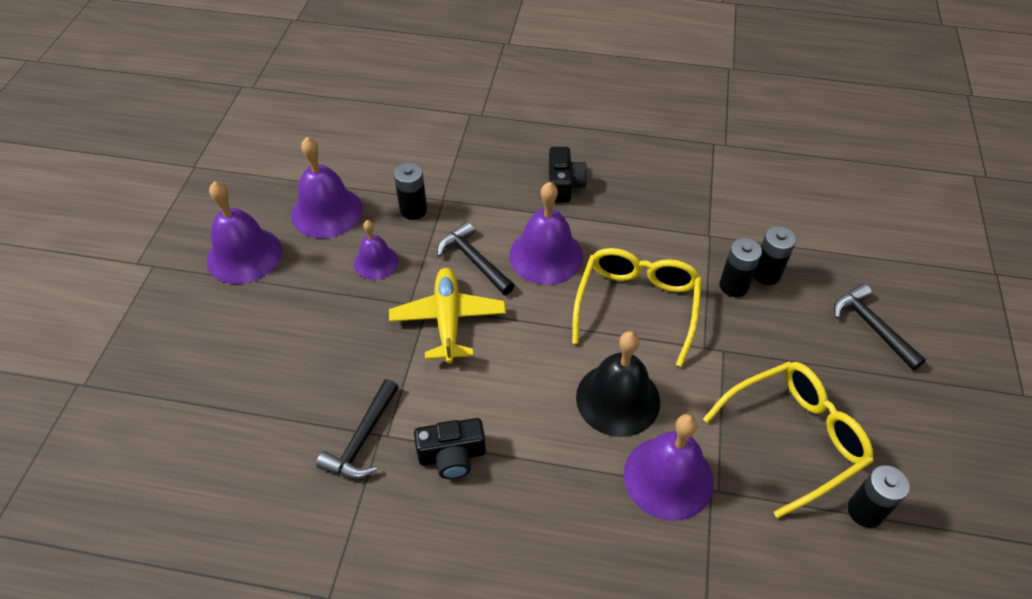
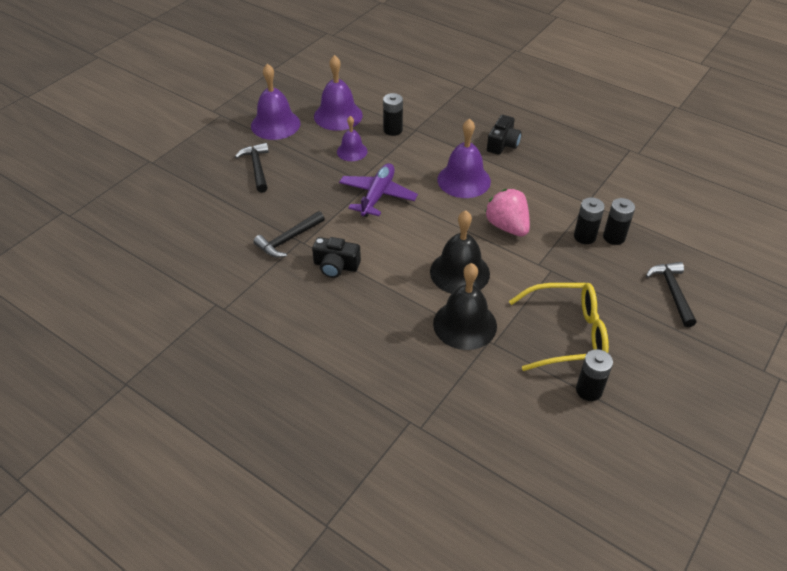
camera: 25 degrees right, 5 degrees down
(448, 320) = (377, 196): yellow plane -> purple plane
(474, 260) = (414, 169): black hammer -> black hammer (257, 168)
(637, 306) = (507, 226): yellow glasses -> pink strawberry
(668, 477) = (465, 324): purple bell -> black bell

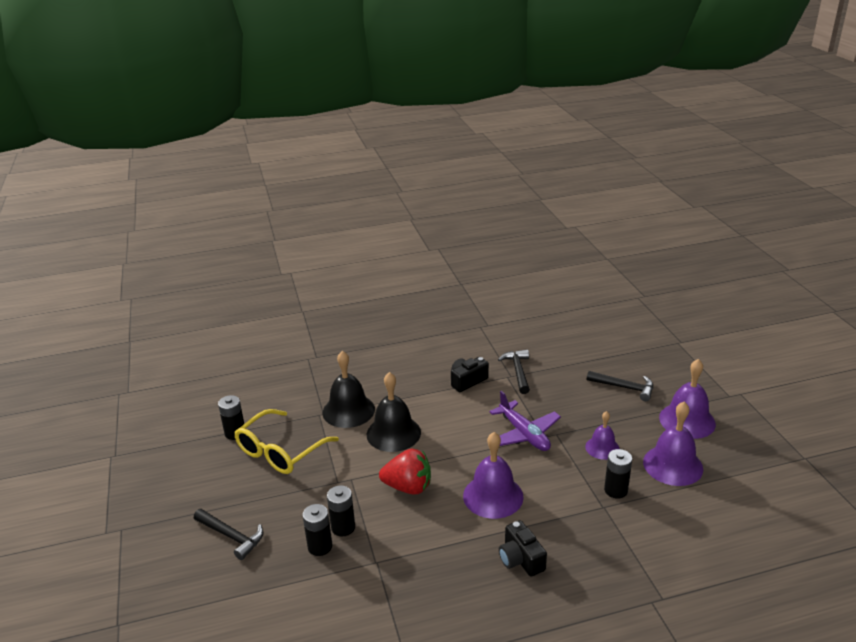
camera: 130 degrees right, 15 degrees down
(507, 226) = (408, 487): pink strawberry -> red strawberry

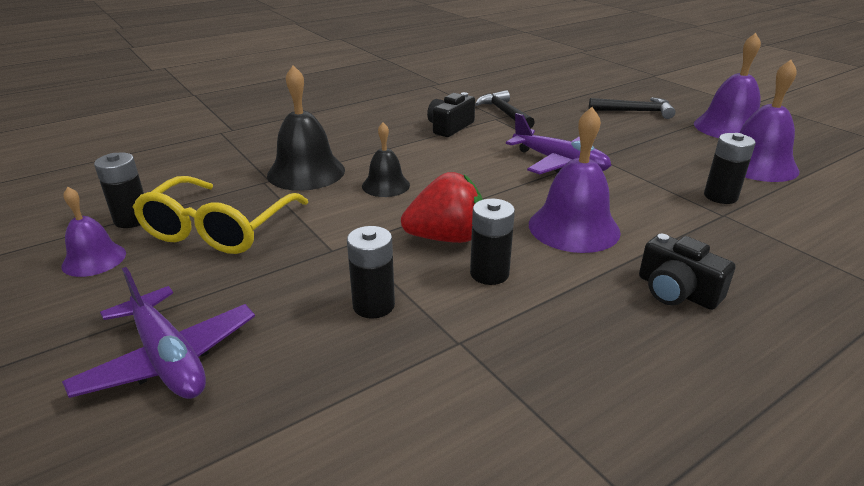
camera: 20 degrees left, 0 degrees up
(231, 536) = (168, 359): black hammer -> purple plane
(320, 546) = (347, 340): black battery -> black battery (489, 273)
(393, 433) = (385, 185): black bell -> black bell, size x0.60
(602, 448) = (663, 161): purple bell -> purple bell (94, 259)

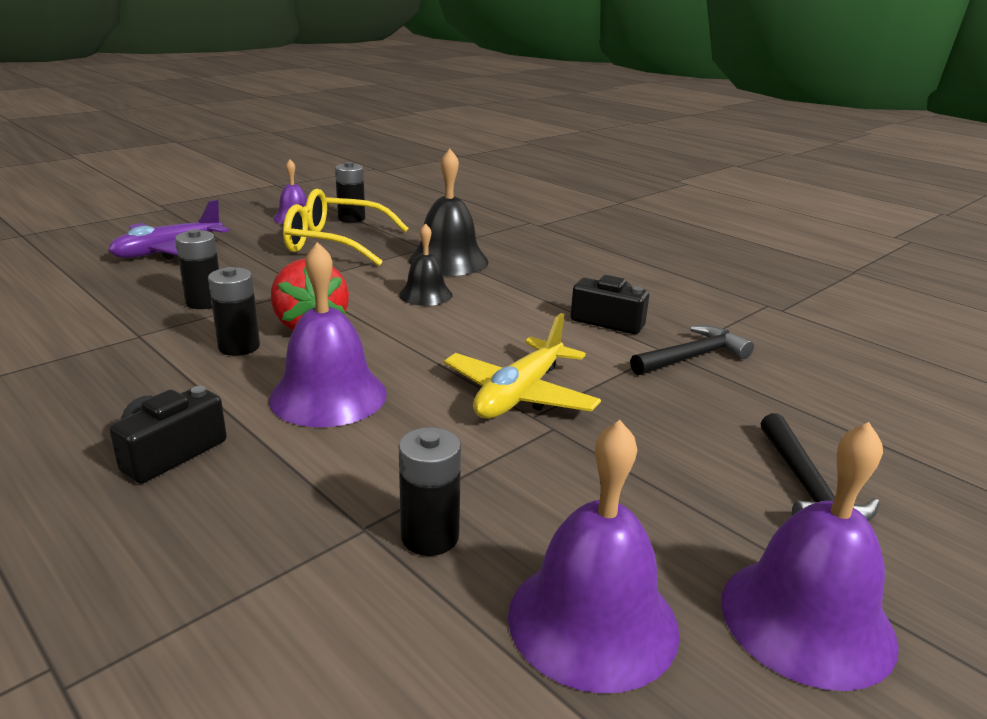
camera: 80 degrees right, 5 degrees down
(559, 162) = (520, 394): purple plane -> yellow plane

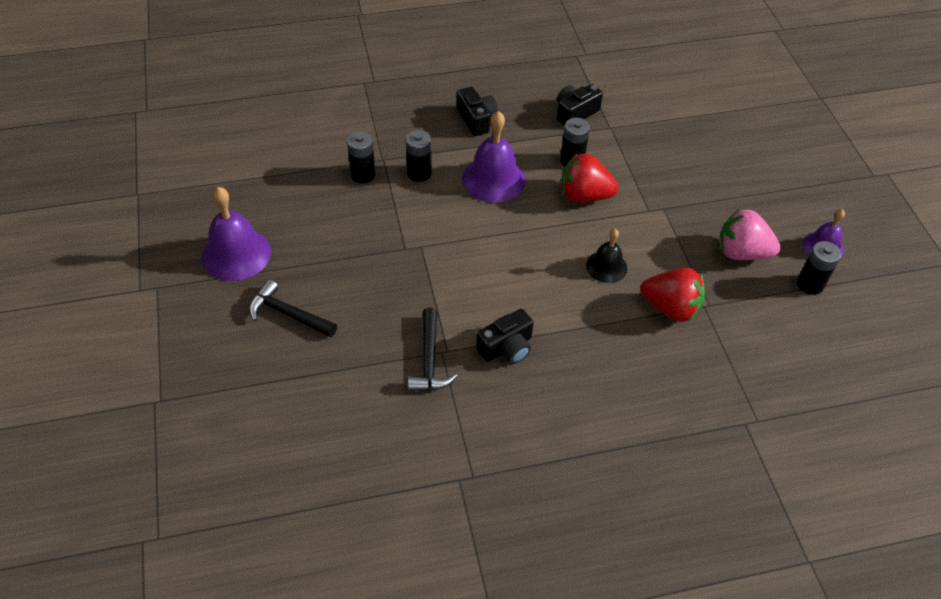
camera: 120 degrees right, 25 degrees up
(109, 366) = (575, 113): none -> black camera
(168, 251) = (757, 160): purple plane -> none
(204, 302) = (647, 159): black battery -> black battery (419, 173)
(335, 243) = (742, 252): yellow glasses -> pink strawberry
(448, 260) = (671, 308): black bell -> red strawberry
(520, 394) = (444, 251): yellow plane -> none
(593, 621) = (287, 197): purple bell -> none

